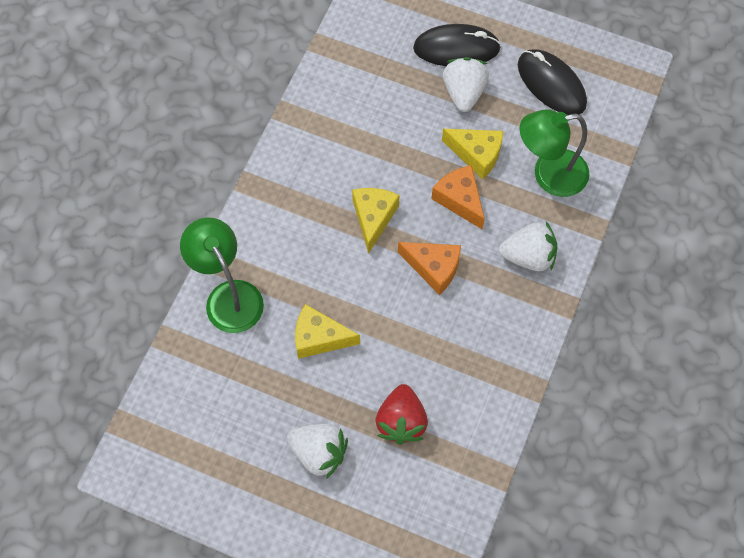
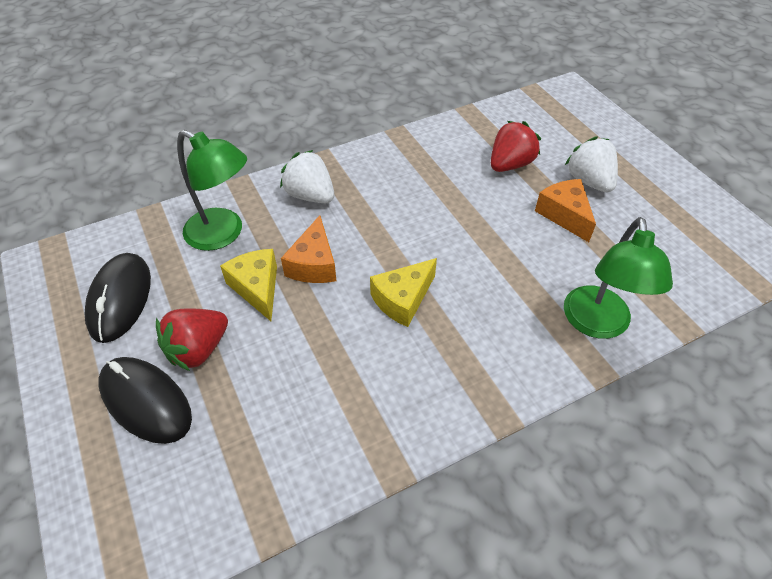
camera: 140 degrees left, 15 degrees down
(319, 338) = (532, 244): yellow cheese -> none
(433, 268) = (390, 232): orange cheese -> orange cheese (564, 215)
(463, 93) = (198, 350): white strawberry -> red strawberry

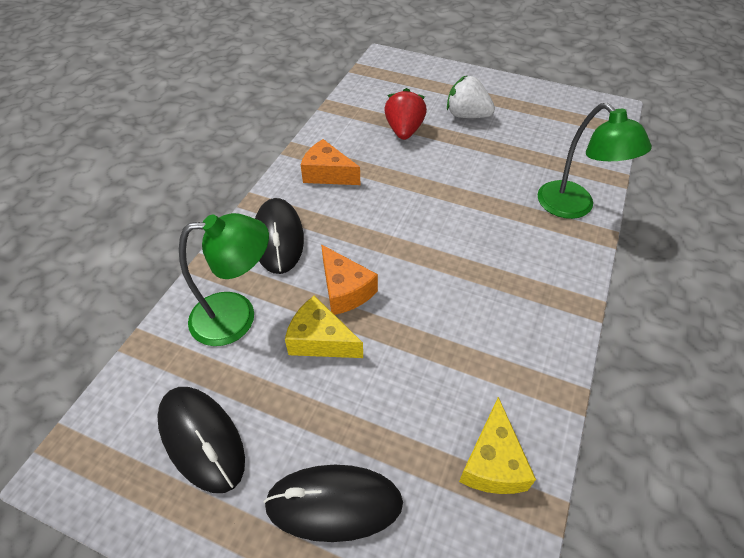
camera: 40 degrees left, 0 degrees up
(198, 350) = (329, 425): red strawberry -> none
(310, 195) = (278, 238): white strawberry -> black mouse
(403, 300) = (441, 272): yellow cheese -> yellow cheese (492, 462)
(564, 215) = (477, 147): orange cheese -> orange cheese (327, 174)

